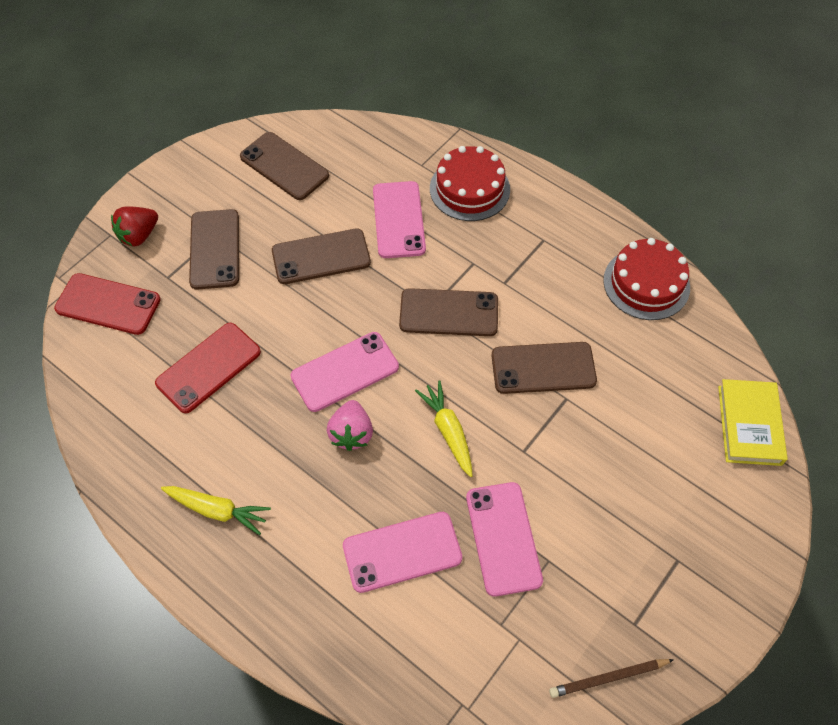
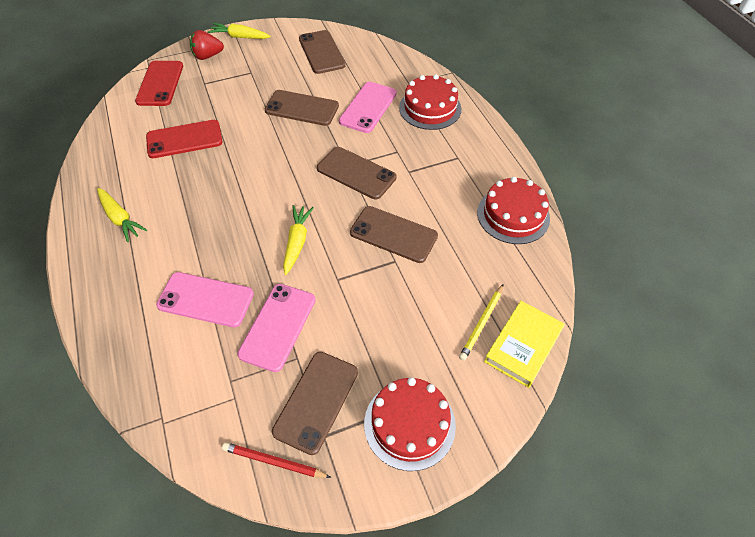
camera: 30 degrees right, 5 degrees down
(108, 304) = (160, 83): red phone -> red phone turned 45 degrees clockwise
(159, 188) = (240, 37): none -> yellow carrot
(214, 249) = (243, 79): brown phone -> brown phone (316, 401)
(345, 372) = (261, 177): pink phone -> none
(351, 433) = (235, 214): pink strawberry -> none
(608, 678) = (274, 462): brown pencil -> red pencil
(697, 422) = (481, 323): none -> yellow pencil
(703, 564) = (409, 424): none -> red cake

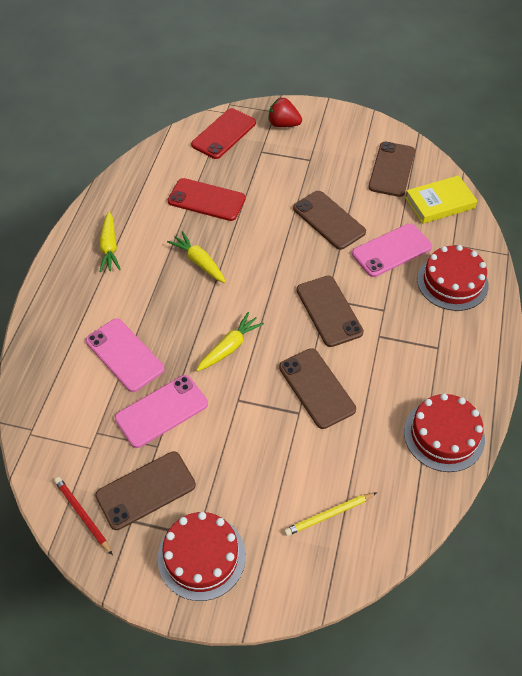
camera: 35 degrees right, 0 degrees up
(240, 37) = (326, 117): yellow carrot -> yellow carrot (199, 262)
(523, 345) = (349, 557): yellow book -> yellow book (439, 203)

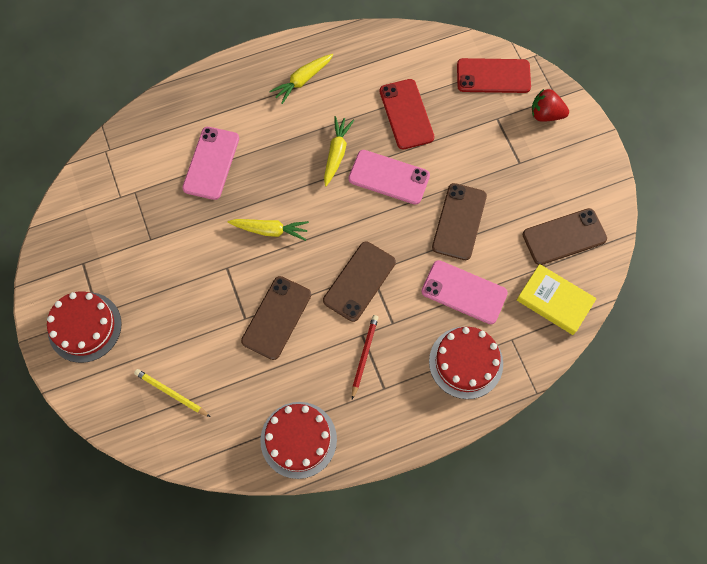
camera: 55 degrees right, 15 degrees up
(83, 515) = (67, 230): red pencil -> red pencil (364, 355)
(145, 490) = (111, 256): brown phone -> none
(162, 411) = (180, 222): pink phone -> pink phone (389, 177)
(283, 124) = (546, 114): red strawberry -> red strawberry turned 60 degrees counterclockwise

